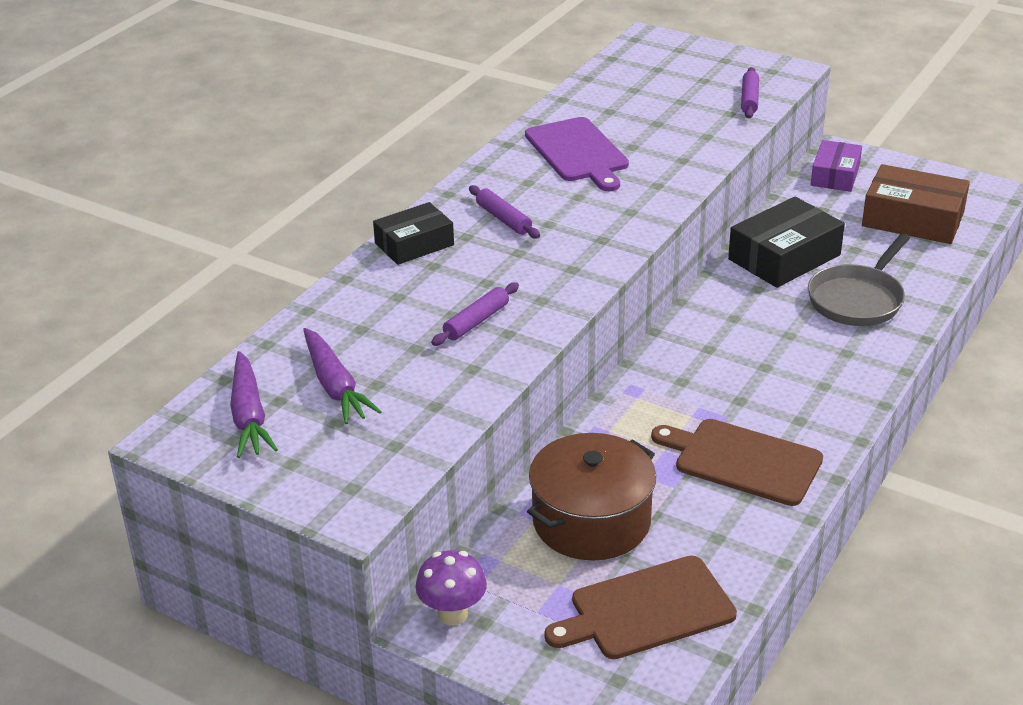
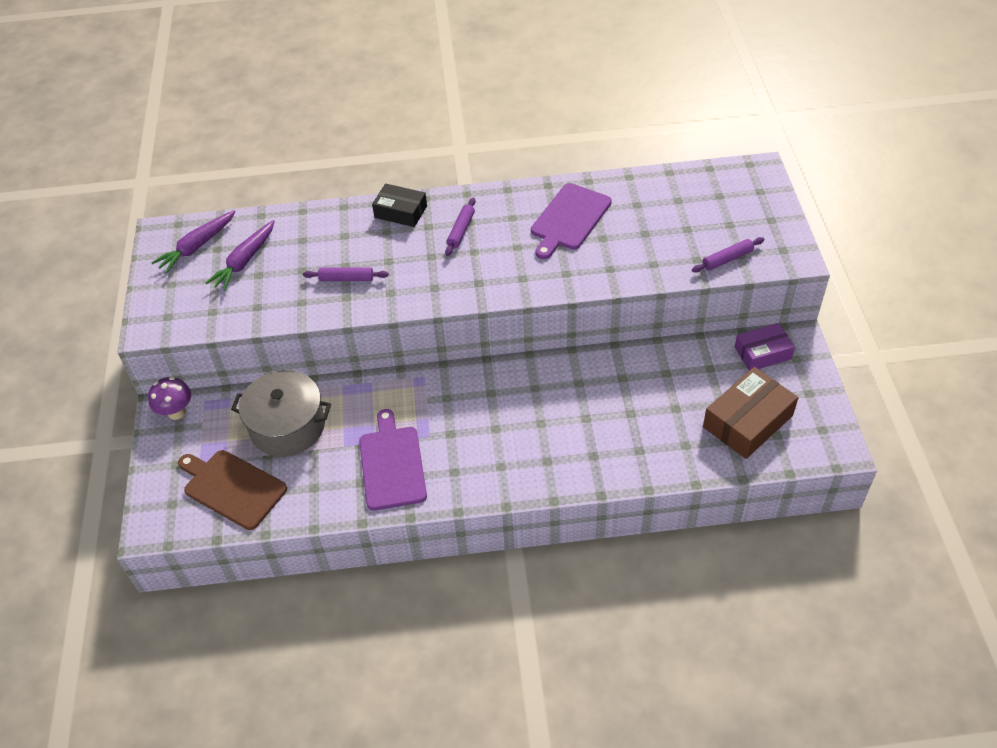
camera: 55 degrees right, 15 degrees up
(591, 521) = (287, 426): brown pot -> grey pot
(742, 461) = (392, 464): brown cutting board -> purple cutting board
(784, 257) = (628, 377): black box -> none
(857, 299) = (614, 438): grey pan -> none
(913, 219) = (748, 421): brown box -> brown box turned 60 degrees clockwise

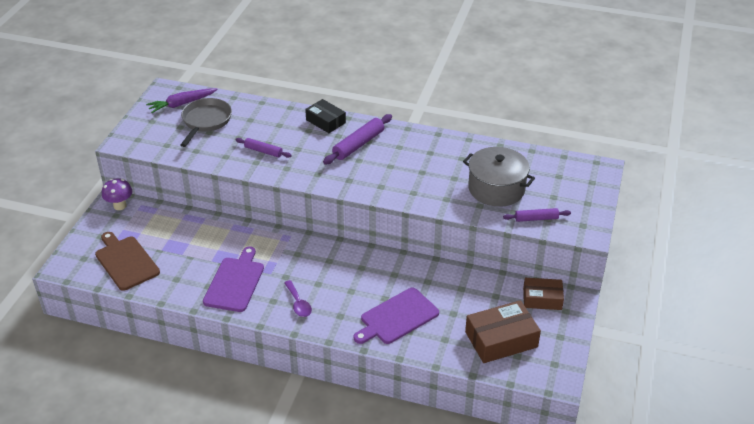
camera: 20 degrees right, 10 degrees down
(244, 261) = (206, 121): purple carrot -> grey pan
(287, 426) = (183, 237): grey pot -> grey pot (496, 189)
(461, 231) = (358, 145): purple rolling pin -> purple rolling pin, size x1.61
(487, 464) = (298, 304): none -> purple spoon
(569, 219) = (438, 159): purple cutting board -> purple cutting board (397, 317)
(762, 353) = (542, 299): purple box -> brown box

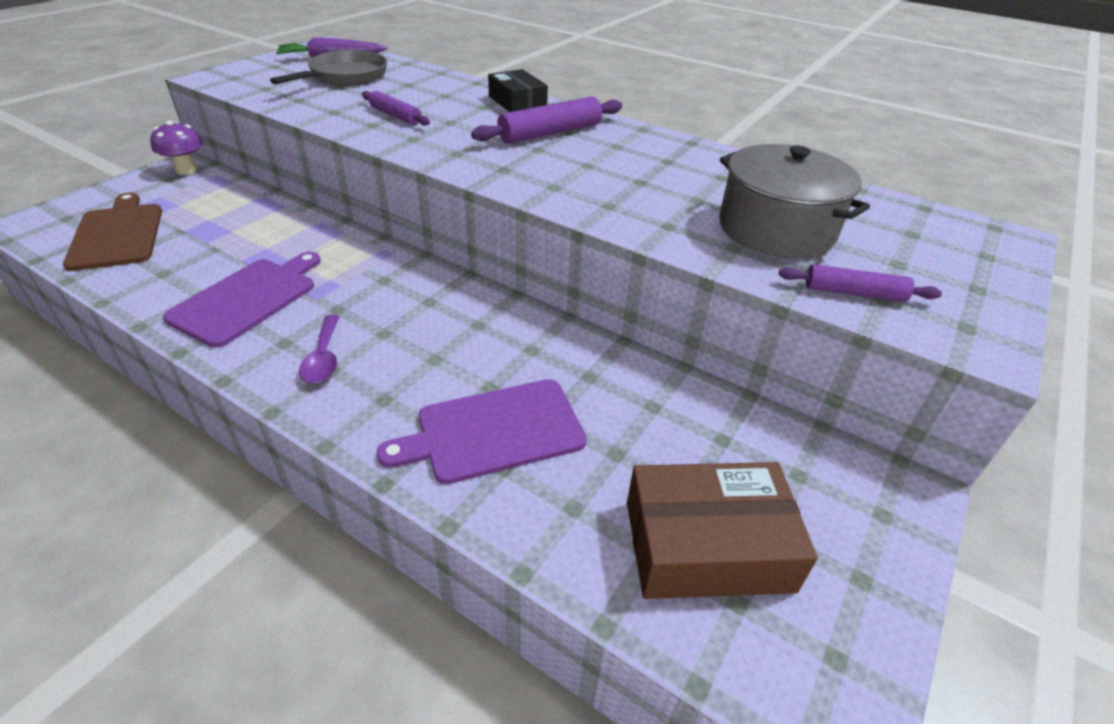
camera: 15 degrees right, 0 degrees up
(542, 299) = (828, 472): brown box -> none

